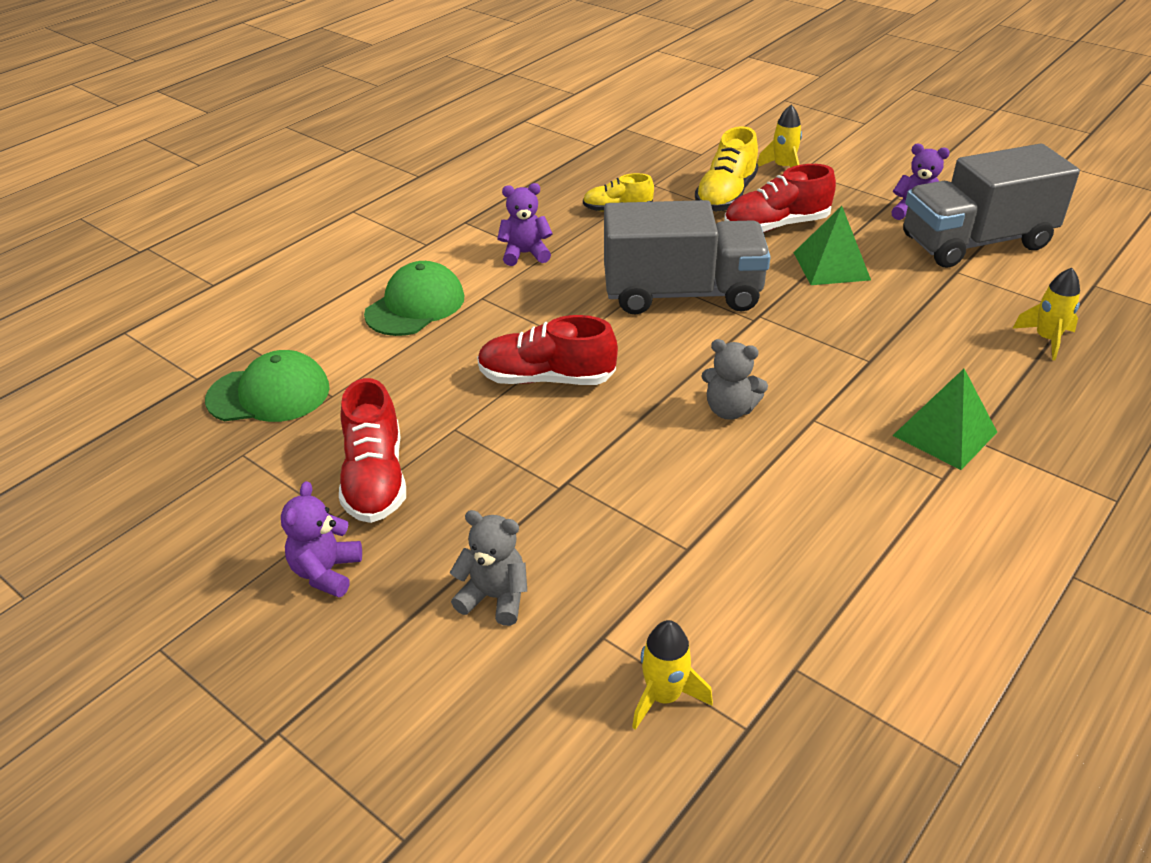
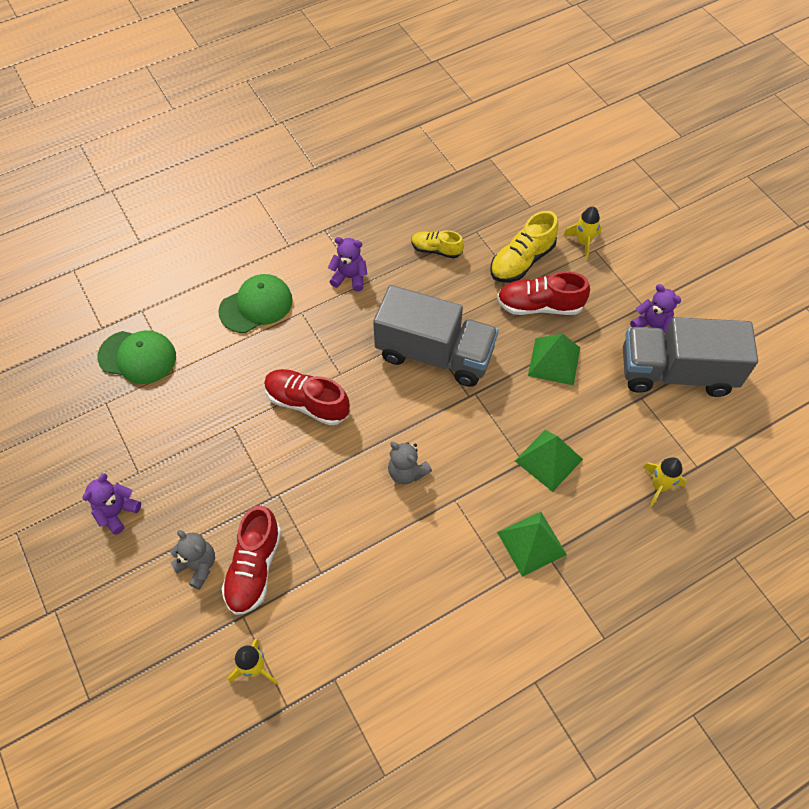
camera: 20 degrees right, 20 degrees up
(375, 478) = (171, 451): red shoe -> red shoe (254, 568)
(898, 351) = (549, 460): none -> green pyramid

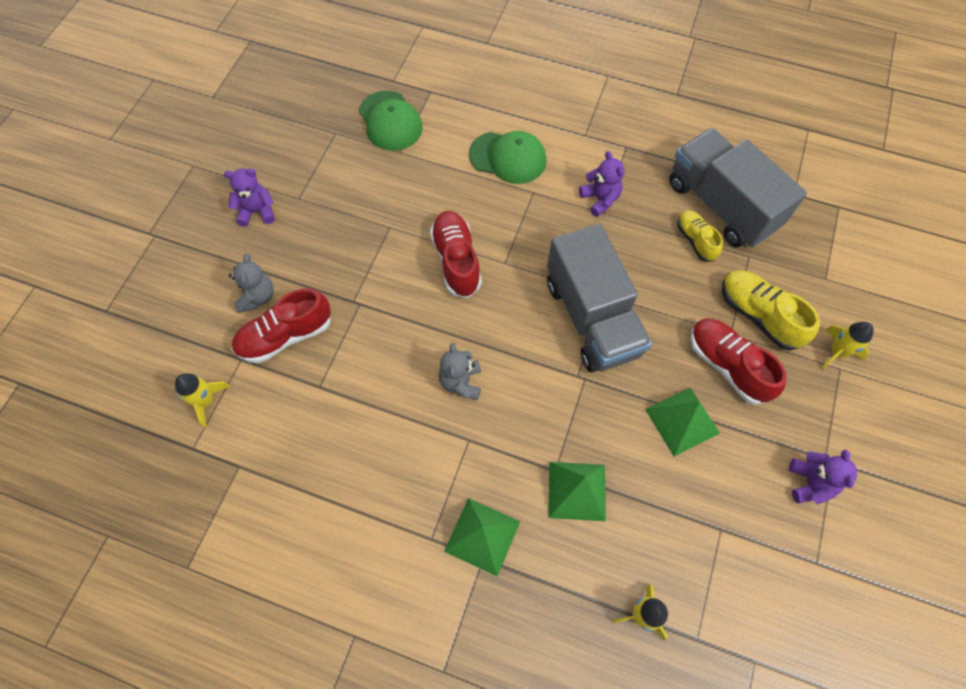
camera: 50 degrees right, 5 degrees up
(522, 261) = (759, 315): yellow shoe -> yellow shoe turned 45 degrees clockwise
(676, 372) = (782, 543): grey truck -> grey truck (721, 205)

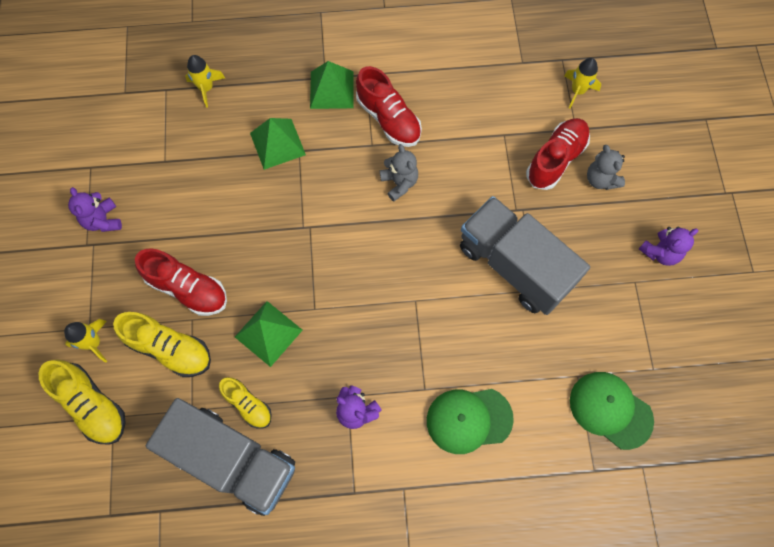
camera: 155 degrees right, 5 degrees up
(456, 260) = (458, 283): red shoe -> red shoe (388, 119)
(592, 318) = (317, 282): grey truck -> grey truck (514, 265)
(682, 421) = (214, 226): green pyramid -> green pyramid (268, 333)
(844, 296) = (92, 405): none -> yellow shoe

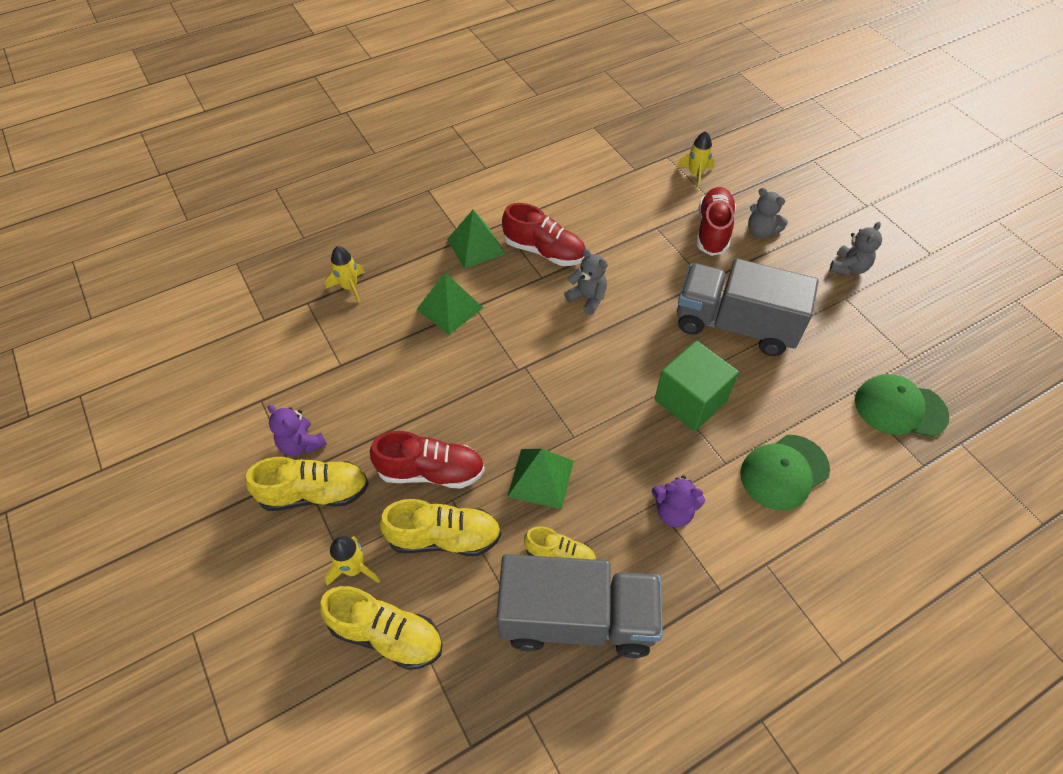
camera: 25 degrees left, 15 degrees down
(94, 267) = (315, 493): none -> yellow shoe
(430, 320) = (690, 400): none -> green cube
(660, 252) = (848, 268): purple teddy bear -> grey teddy bear

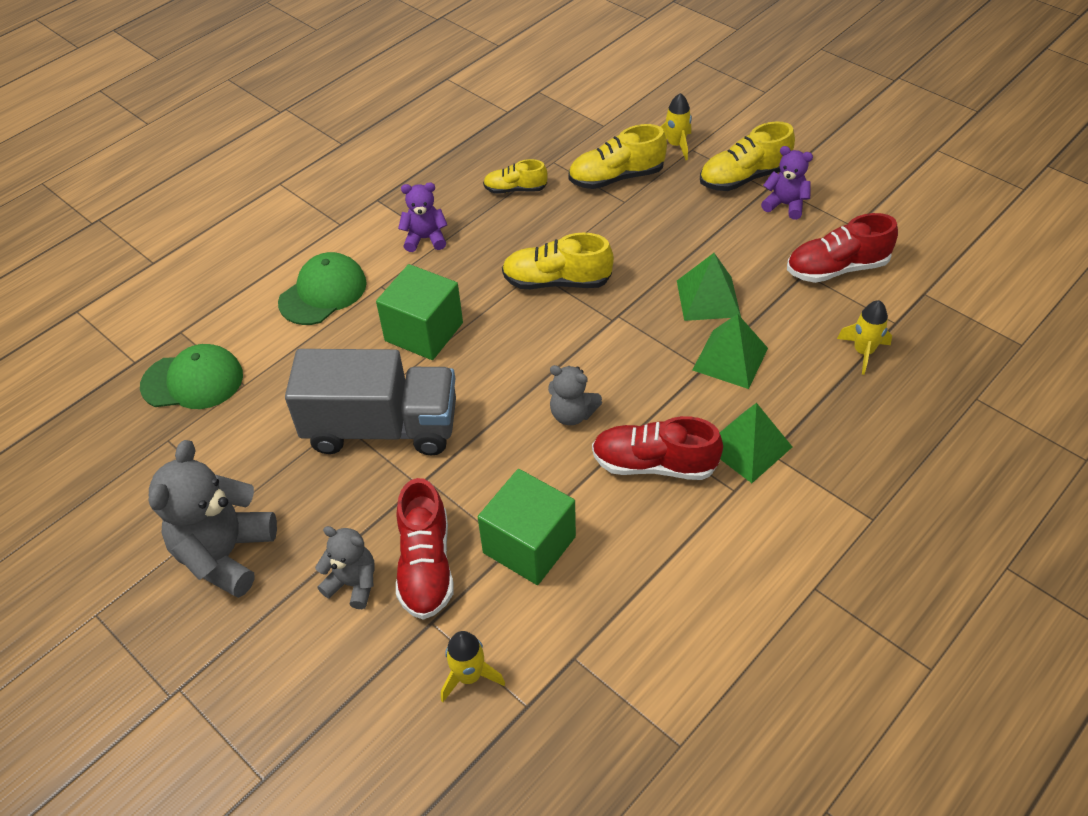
camera: 165 degrees right, 5 degrees down
(387, 634) = (626, 121): yellow shoe -> yellow shoe (557, 281)
(431, 471) = (654, 214): red shoe -> red shoe (836, 268)
(541, 478) = (553, 233): green pyramid -> green pyramid (708, 298)
(577, 618) = (488, 159): grey truck -> none
(644, 226) = (529, 545): none -> green cube
(848, 268) = (225, 554): grey teddy bear -> grey teddy bear, size x1.78

